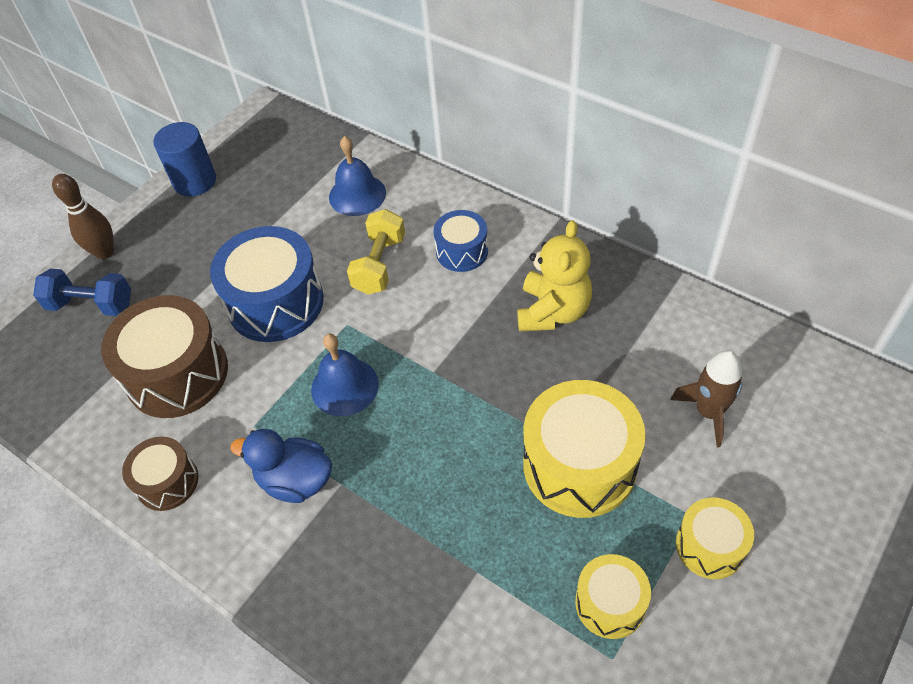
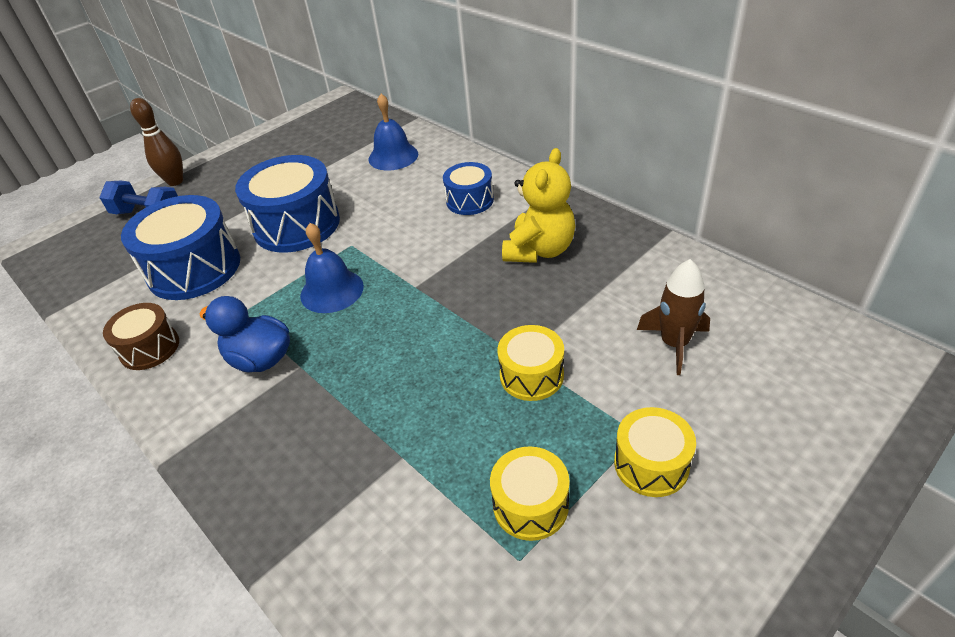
camera: 10 degrees right, 10 degrees down
(177, 374) = (194, 268): brown drum -> blue drum
(195, 181) = (266, 140): blue cylinder -> none
(379, 264) = (395, 205): yellow dumbbell -> none
(579, 465) = (531, 375): yellow drum -> yellow drum, size x0.56

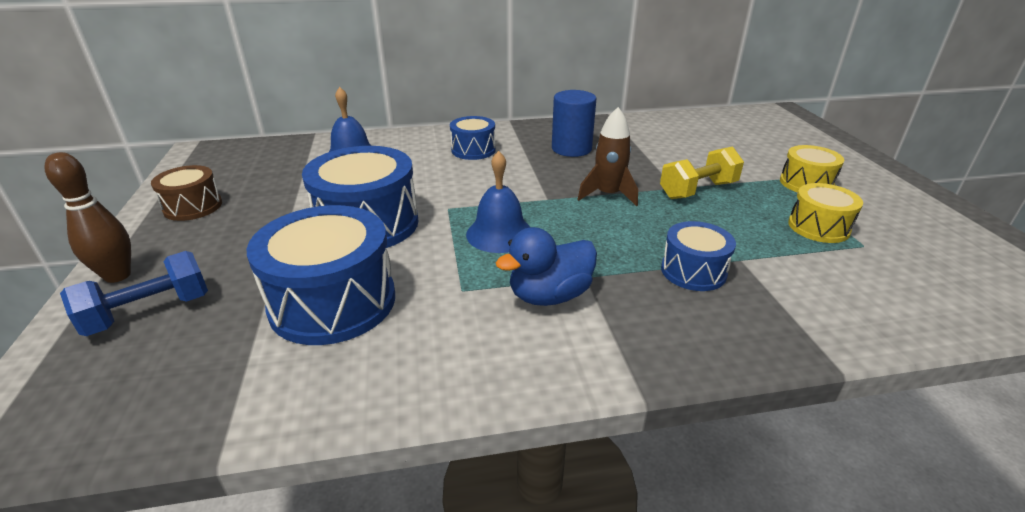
camera: 60 degrees left, 10 degrees down
(150, 348) = (436, 368): brown drum -> brown drum (193, 207)
(354, 429) = (693, 271): none -> blue drum
(531, 375) = (698, 190): yellow drum -> yellow dumbbell
(539, 250) = (571, 149): yellow teddy bear -> blue cylinder
(674, 344) = (711, 146): brown rocket -> brown rocket (608, 195)

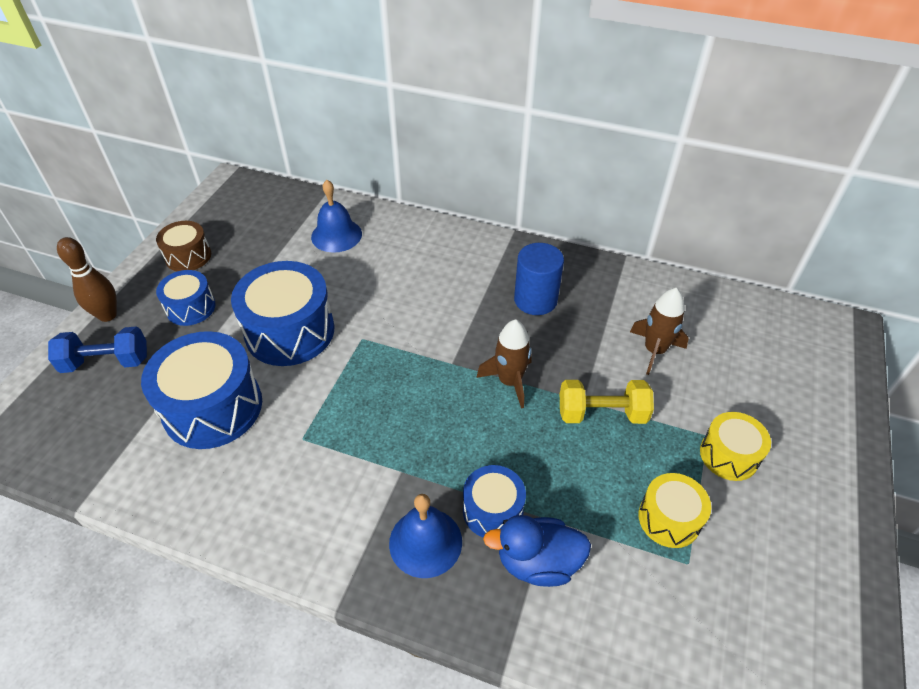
camera: 30 degrees right, 15 degrees up
(473, 150) = (443, 266): blue drum -> blue drum (191, 308)
(499, 234) = (377, 389): blue bell -> blue bell (425, 542)
(549, 295) = (357, 477): blue duck -> blue duck (537, 562)
(689, 150) = (654, 350): none -> brown rocket

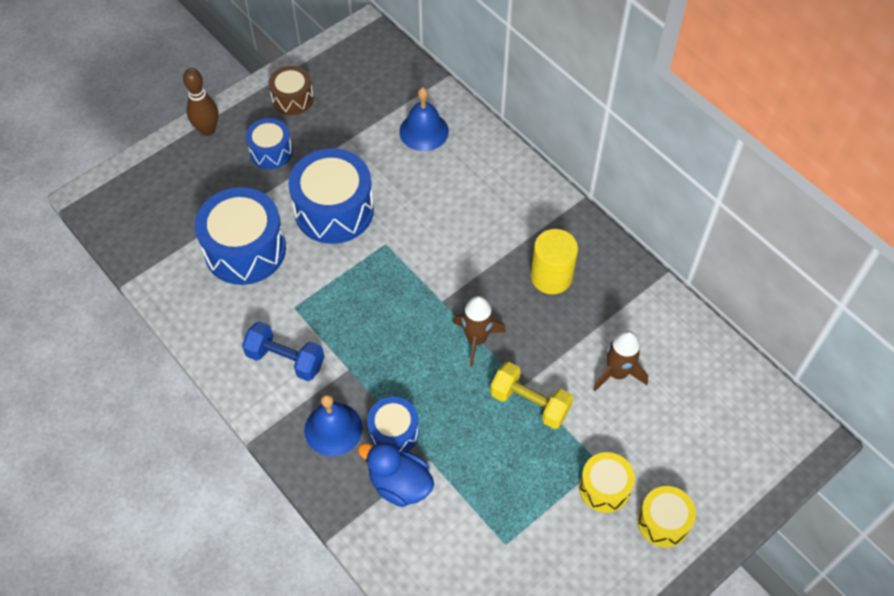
camera: 30 degrees right, 10 degrees up
(106, 362) = (189, 173): blue dumbbell -> blue dumbbell (285, 359)
(535, 300) = (551, 277): blue cylinder -> yellow cylinder
(669, 518) = (517, 507): yellow drum -> yellow drum (663, 522)

